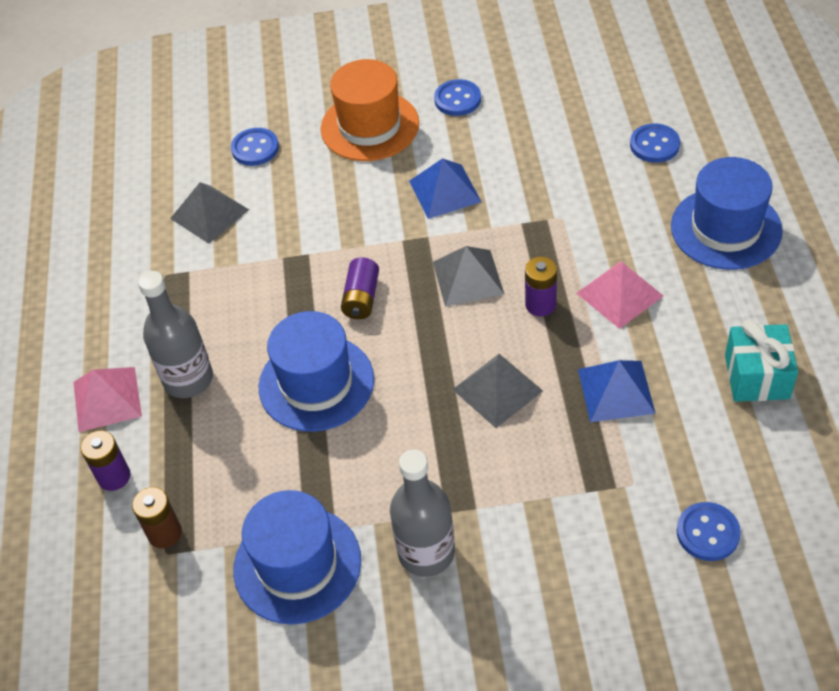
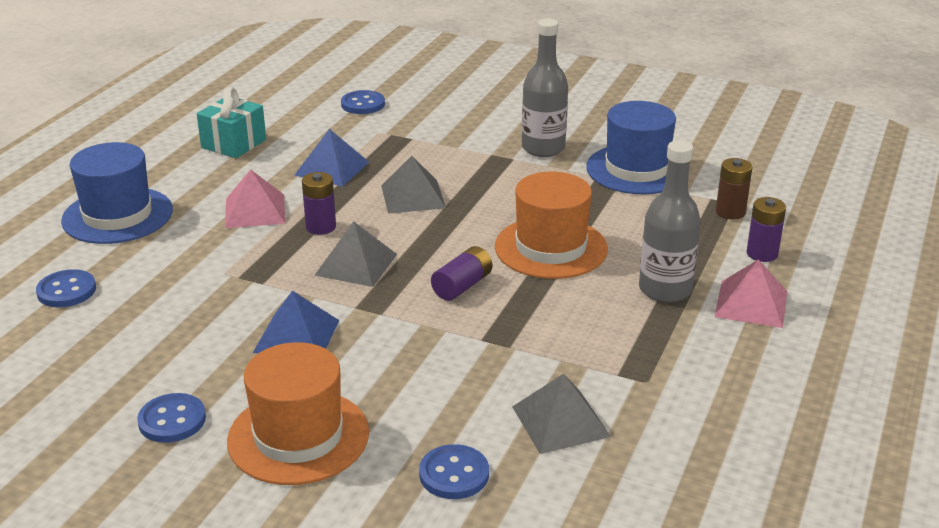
camera: 155 degrees left, 20 degrees down
(316, 383) = (551, 248): blue hat -> orange hat

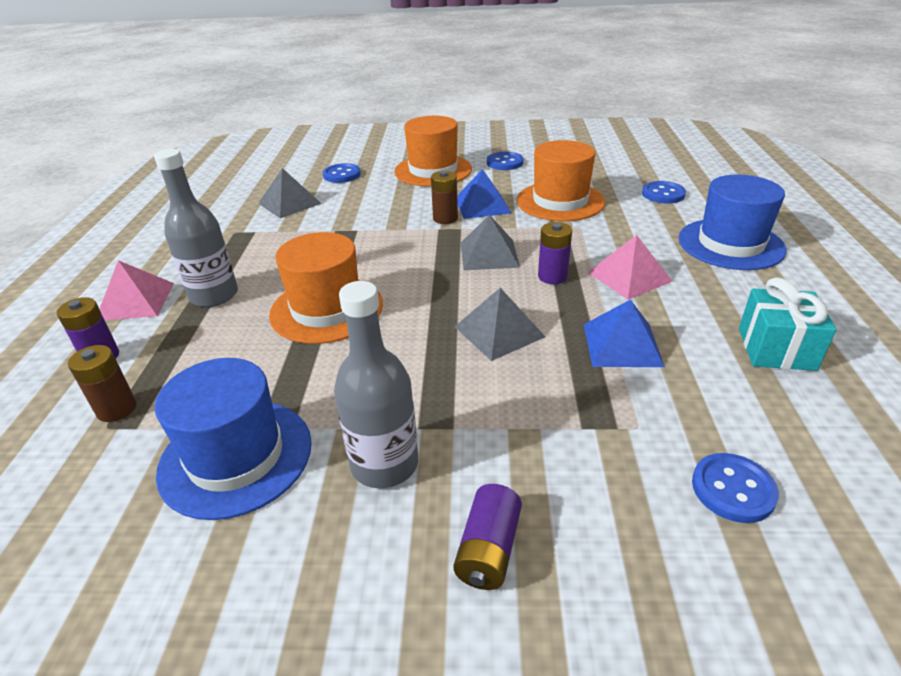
camera: 160 degrees right, 5 degrees up
(196, 314) = (560, 201): none -> orange hat
(361, 327) = (445, 218): none -> brown battery
(462, 286) = (391, 259): purple battery -> purple battery (488, 549)

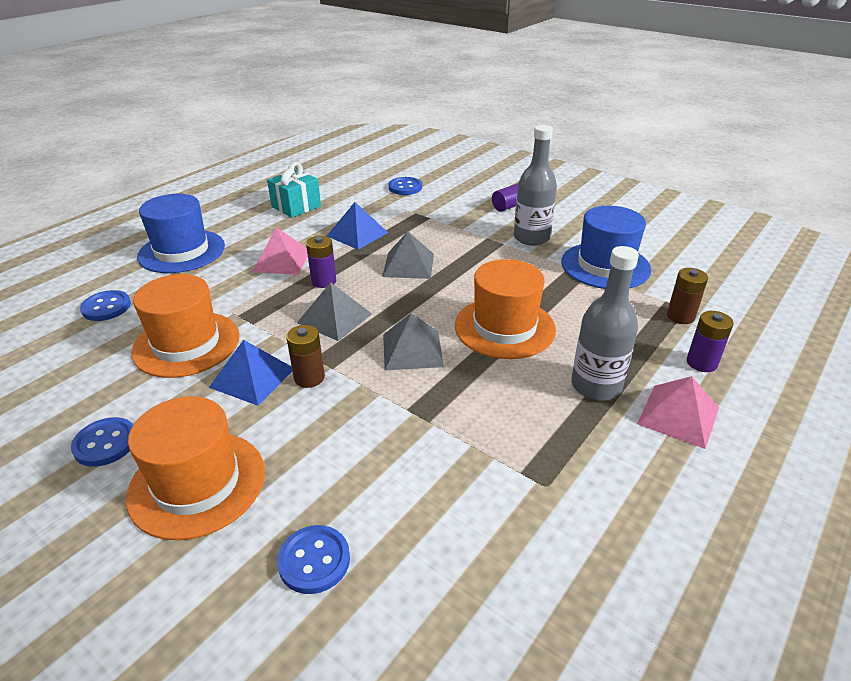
camera: 145 degrees left, 0 degrees up
(289, 203) = (444, 517): grey pyramid -> grey pyramid (412, 350)

